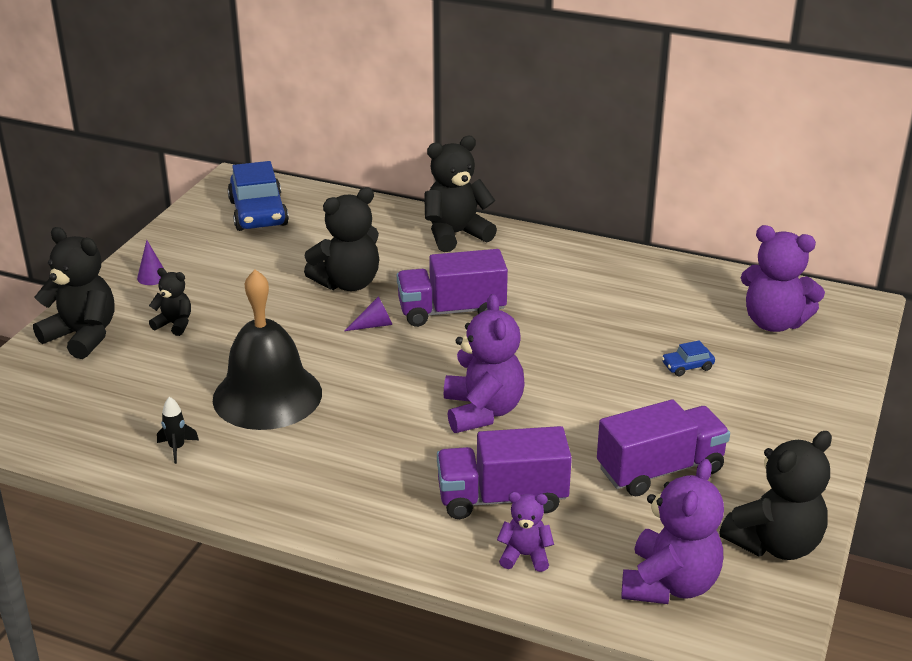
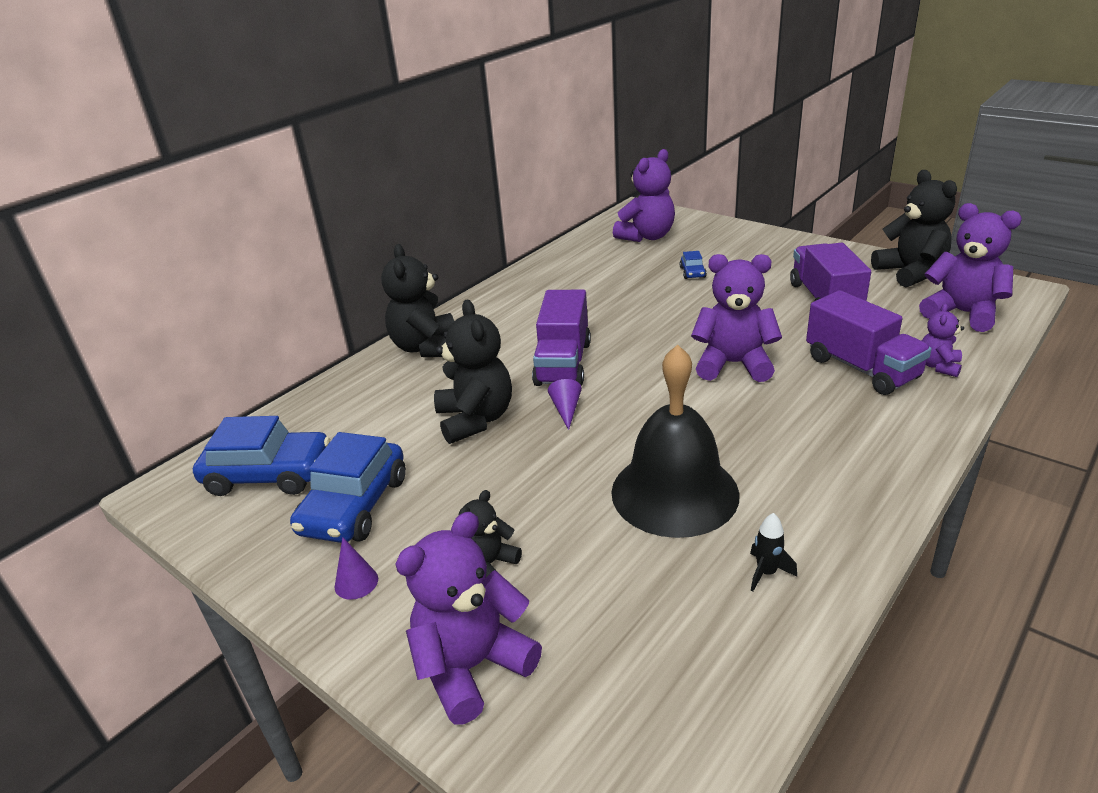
camera: 70 degrees left, 0 degrees up
(82, 336) = (472, 666): black teddy bear -> purple teddy bear
(229, 256) = (354, 505): none -> blue car
(502, 498) = (861, 368): purple truck -> purple truck turned 45 degrees counterclockwise

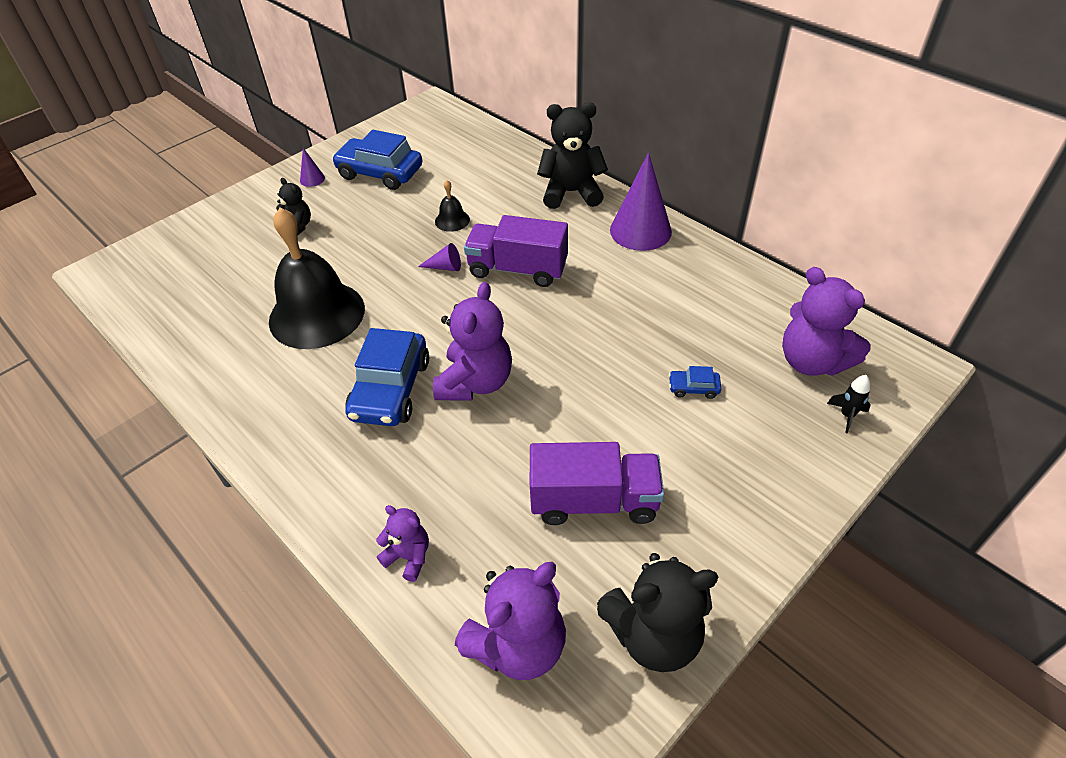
camera: 95 degrees right, 15 degrees up
(269, 474) = (429, 138): blue car -> blue car (390, 389)
(472, 666) = (227, 221): purple teddy bear -> none
(475, 419) = (452, 220): black teddy bear -> black bell
(494, 306) = (640, 231): none -> purple cone
(766, 573) = (217, 345): black rocket -> black rocket (847, 415)
(861, 368) = (431, 483): purple truck -> none

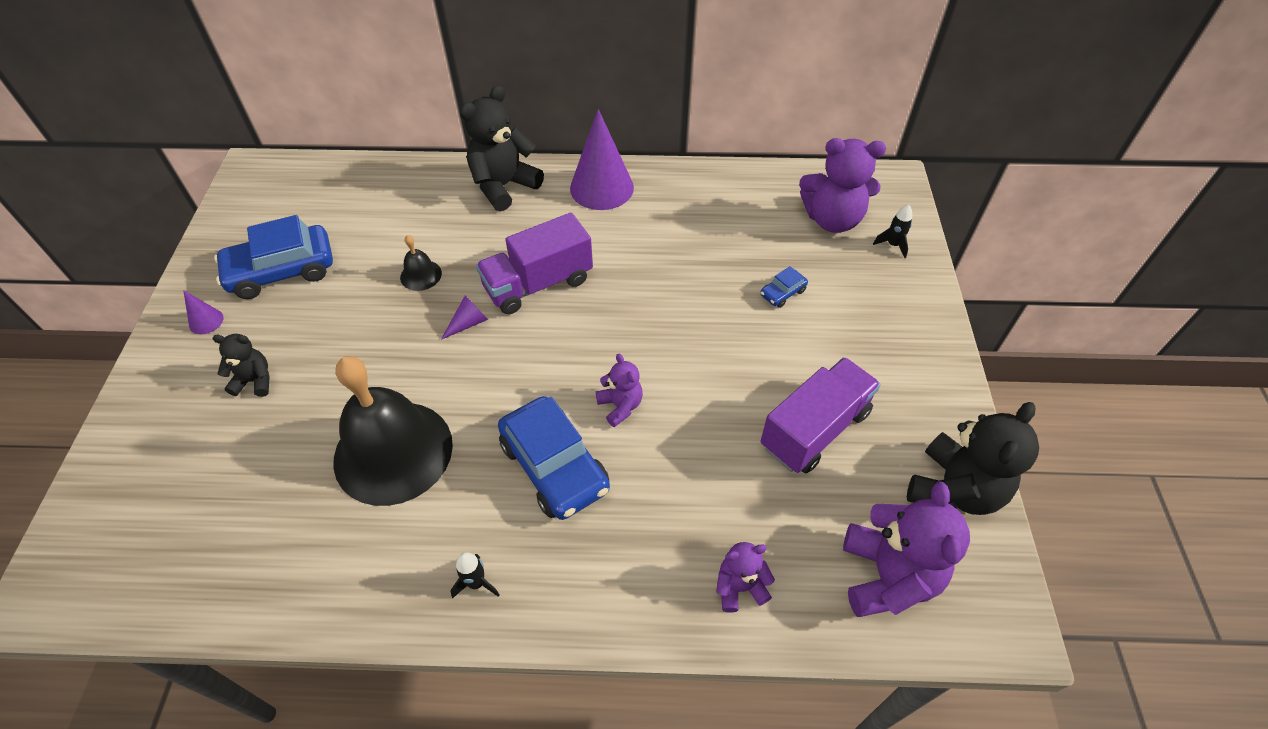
camera: 45 degrees left, 5 degrees up
(270, 421) = (476, 583): none -> black rocket
(475, 382) = (620, 406): purple teddy bear -> purple teddy bear, size x0.54

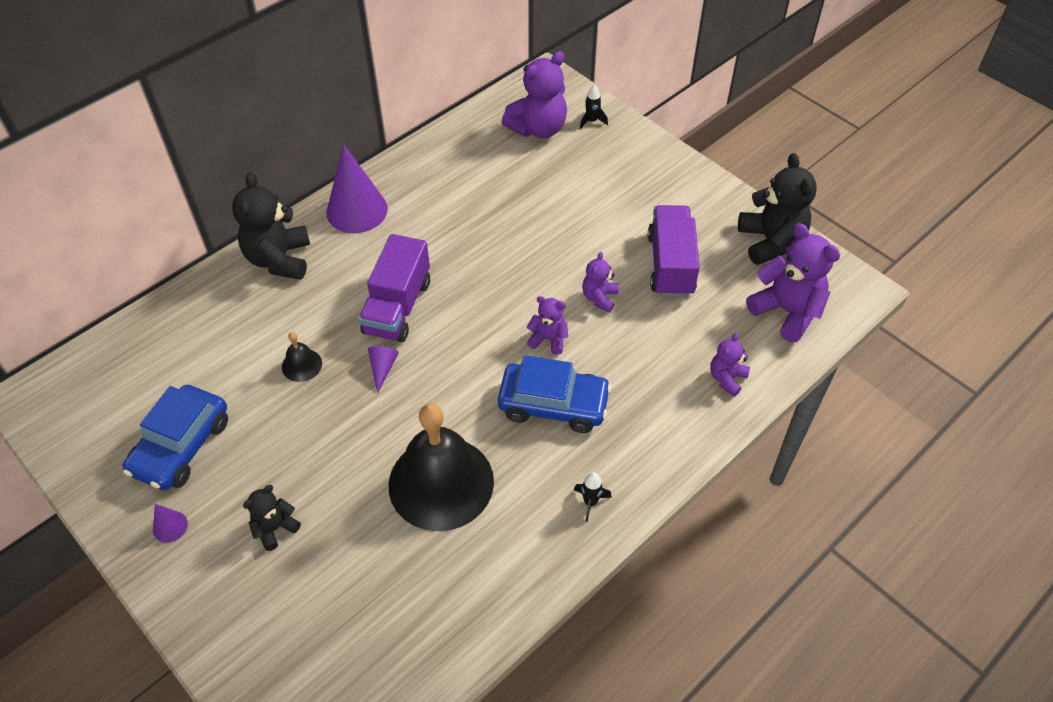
camera: 45 degrees left, 0 degrees up
(709, 406) = (599, 298): none -> purple teddy bear
(782, 293) = (562, 197): blue car -> none

